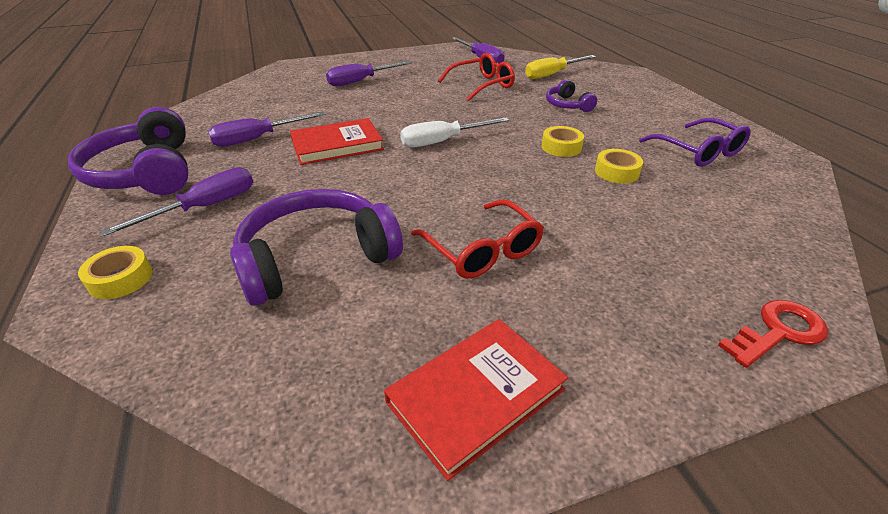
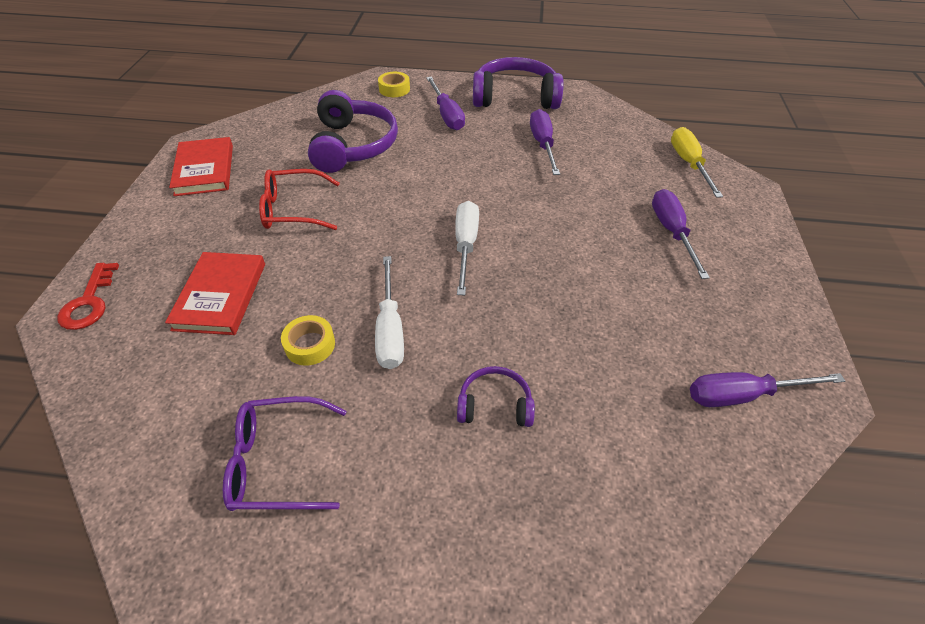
camera: 115 degrees right, 10 degrees up
(337, 145) = (502, 181): red book -> red book (220, 296)
(482, 85) = (613, 342): red glasses -> none
(552, 74) = (630, 462): yellow screwdriver -> yellow screwdriver (688, 164)
(561, 147) = (390, 329): yellow tape -> white screwdriver

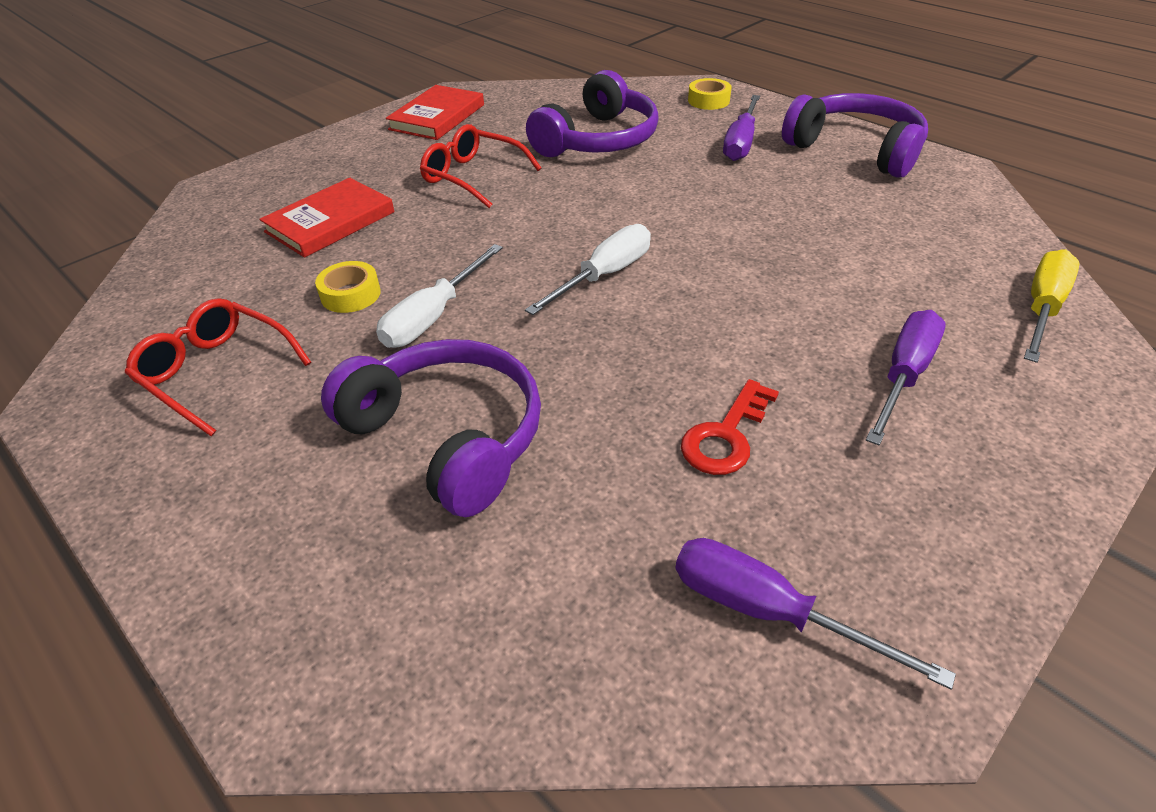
camera: 40 degrees right, 5 degrees down
(89, 302) = (237, 186): red key -> red key (726, 436)
(277, 462) = (216, 372): purple glasses -> red glasses
(494, 405) = (447, 437): purple headphones -> purple headphones, size x1.97
(542, 144) = (831, 210): purple screwdriver -> none

